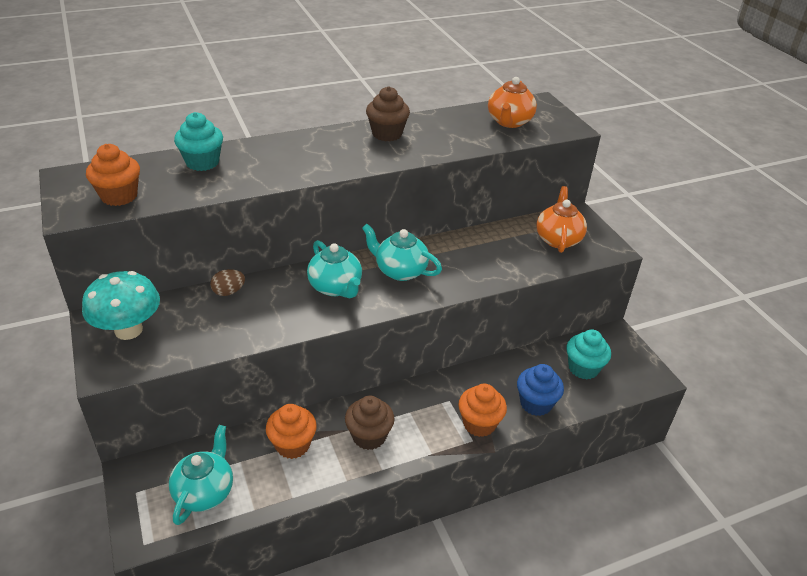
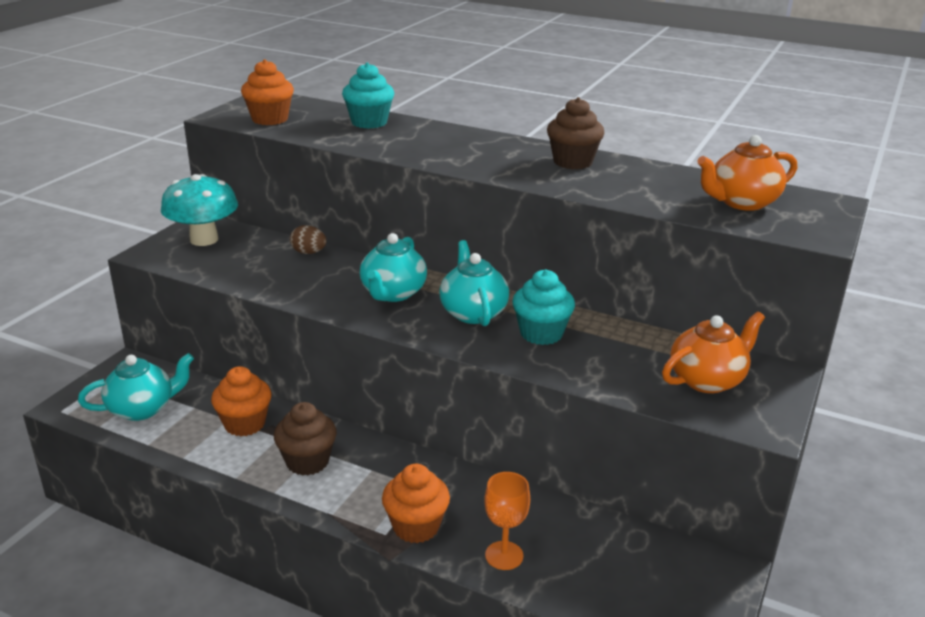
camera: 50 degrees right, 10 degrees down
(535, 403) = (504, 555): blue cupcake -> orange goblet
(583, 368) = (620, 568): turquoise cupcake -> turquoise cupcake (541, 333)

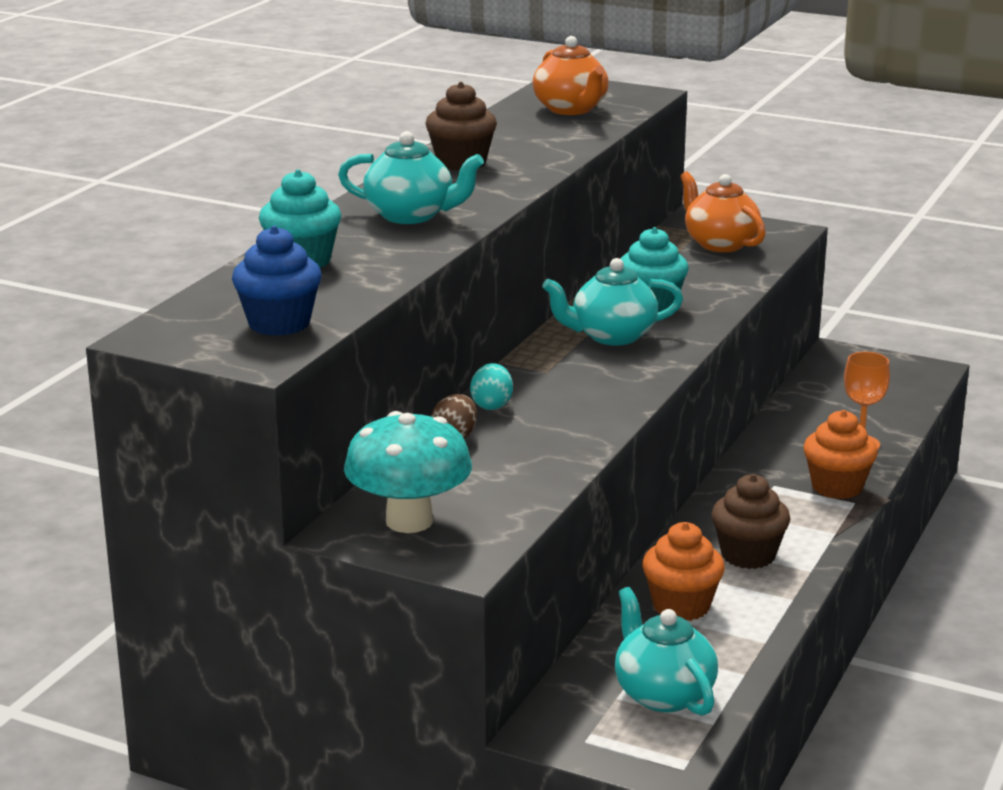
camera: 90 degrees left, 5 degrees down
(270, 119) = (279, 323): orange cupcake -> blue cupcake
(354, 265) = (491, 405): none -> turquoise egg
(393, 293) = (571, 379): turquoise teapot -> turquoise teapot (411, 215)

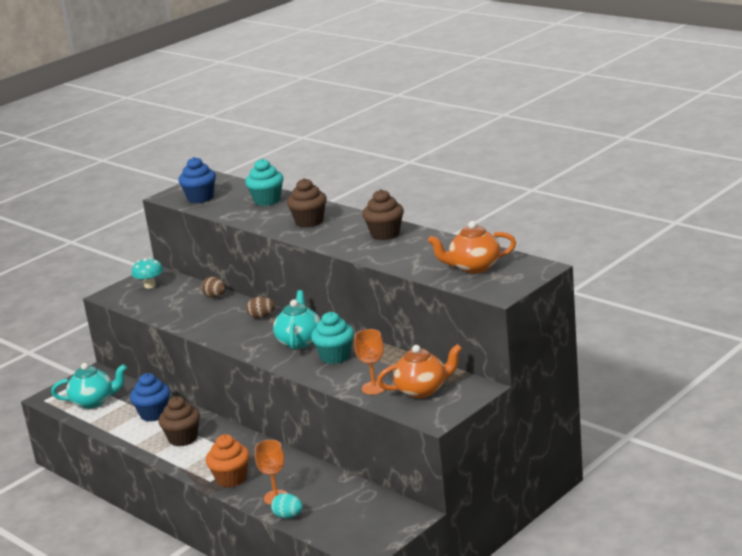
camera: 110 degrees right, 0 degrees up
(409, 521) = (150, 285): turquoise mushroom -> turquoise mushroom, size x0.60
(411, 215) = (309, 222): turquoise teapot -> brown cupcake
(491, 405) = (241, 306): turquoise egg -> turquoise egg (288, 516)
(532, 379) = (261, 317): none -> brown egg
(681, 606) = (154, 414): orange cupcake -> blue cupcake
(730, 270) = (374, 388): none -> orange goblet

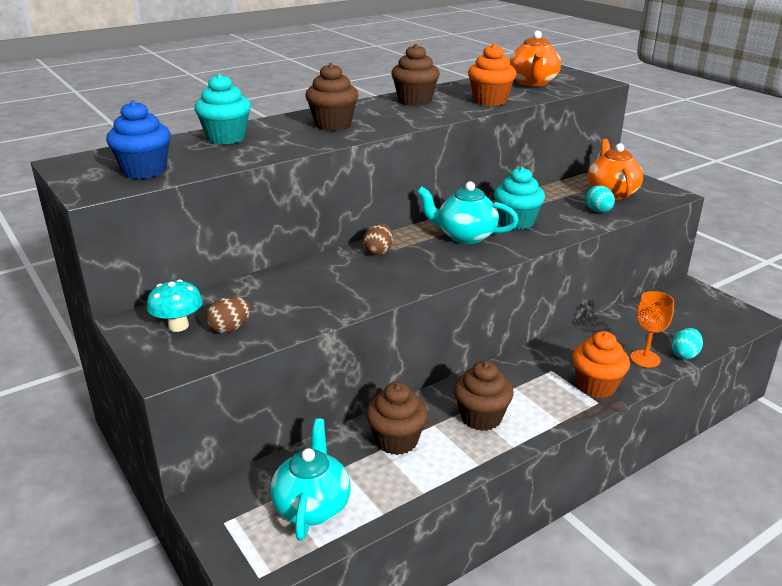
camera: 80 degrees left, 5 degrees up
(154, 414) = (396, 440): blue cupcake -> brown cupcake
(215, 296) = (282, 277): brown egg -> brown egg (230, 329)
(374, 388) = (598, 211): orange goblet -> turquoise egg
(401, 259) = (490, 101): none -> orange cupcake

